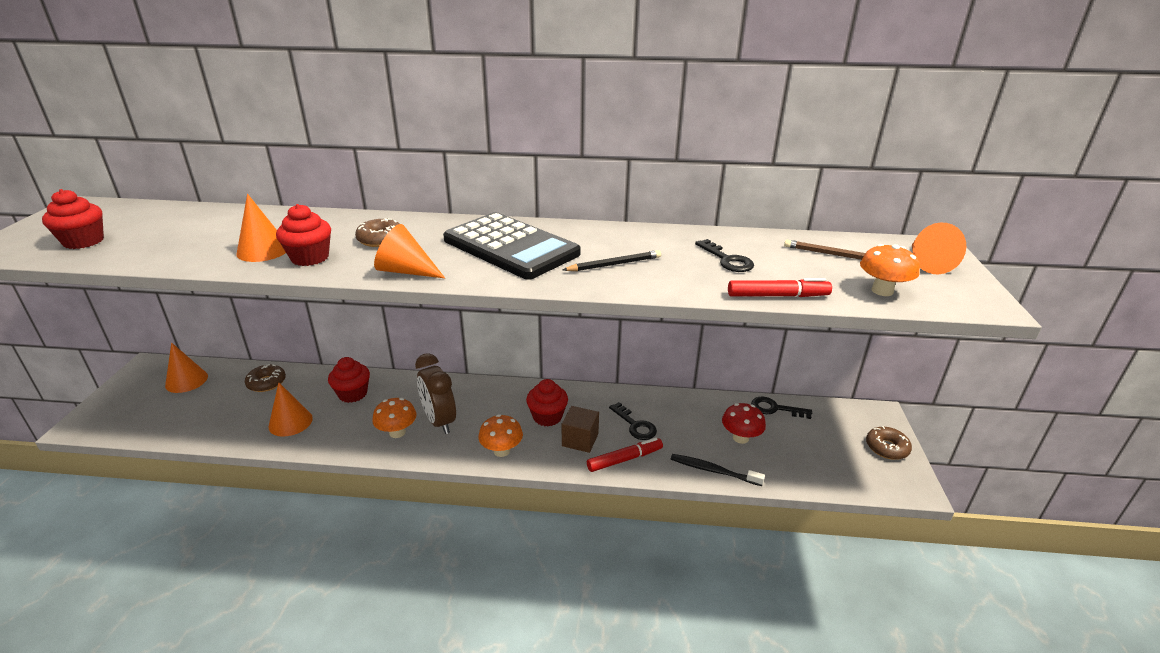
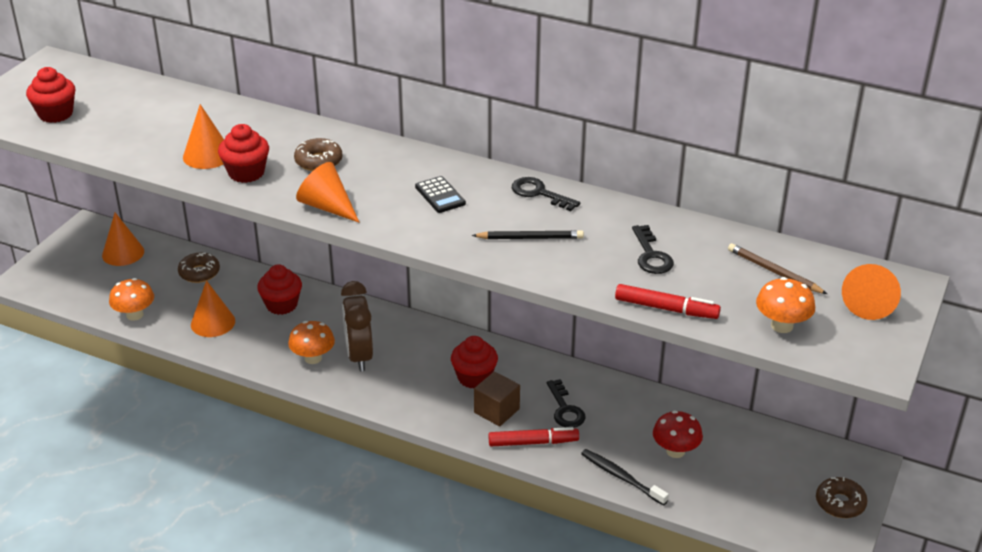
camera: 20 degrees right, 5 degrees up
(501, 451) = (410, 402): orange mushroom -> orange mushroom (135, 315)
(511, 247) = (440, 195): black calculator -> black calculator, size x0.40
(775, 409) = (740, 429): black key -> black key (539, 193)

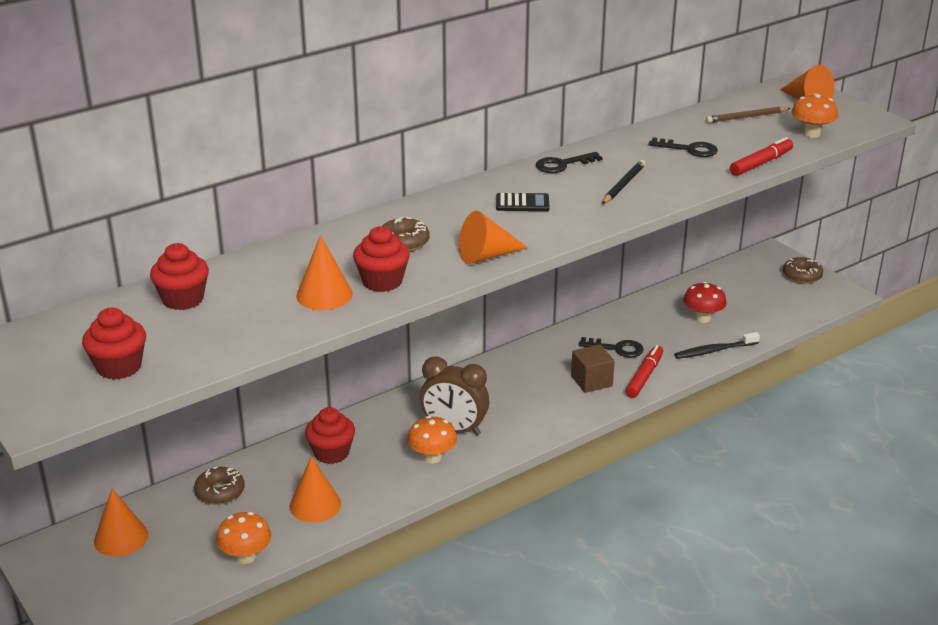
camera: 60 degrees left, 5 degrees down
(474, 377) = (539, 378): red cupcake -> red cupcake (183, 299)

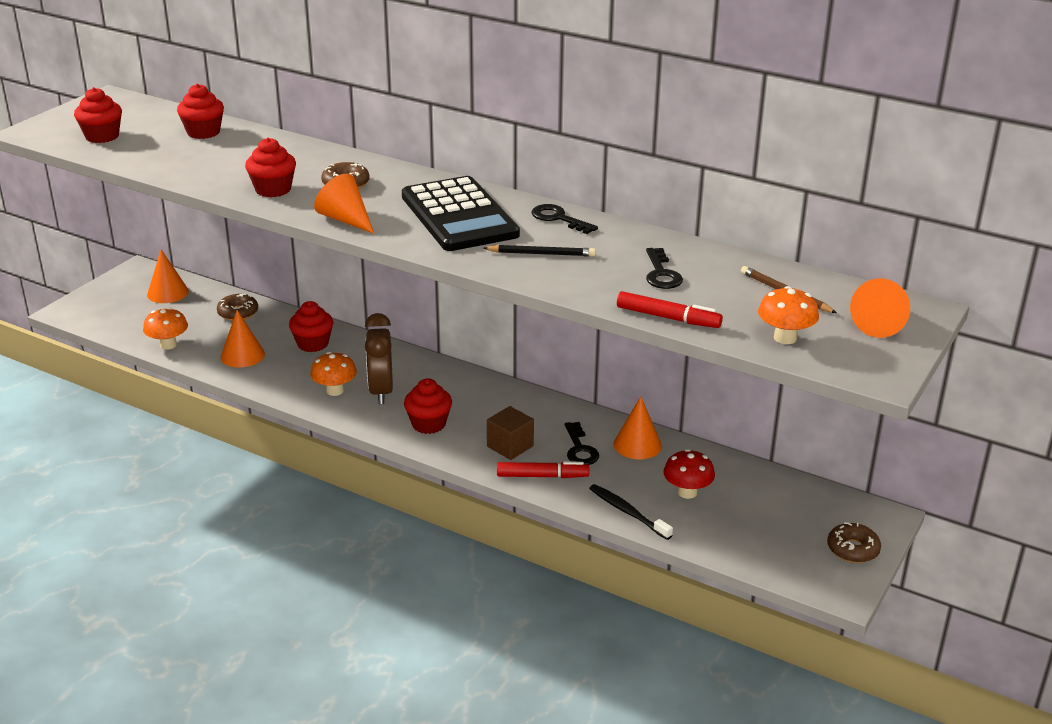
camera: 65 degrees right, 0 degrees up
(324, 295) = (239, 174): orange cone -> orange cone (637, 444)
(522, 203) = (459, 216): black calculator -> black calculator, size x2.49
(529, 415) = (428, 424): none -> red cupcake

